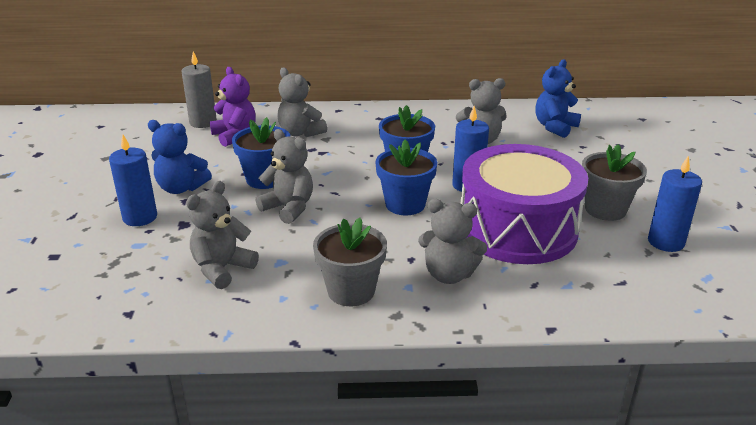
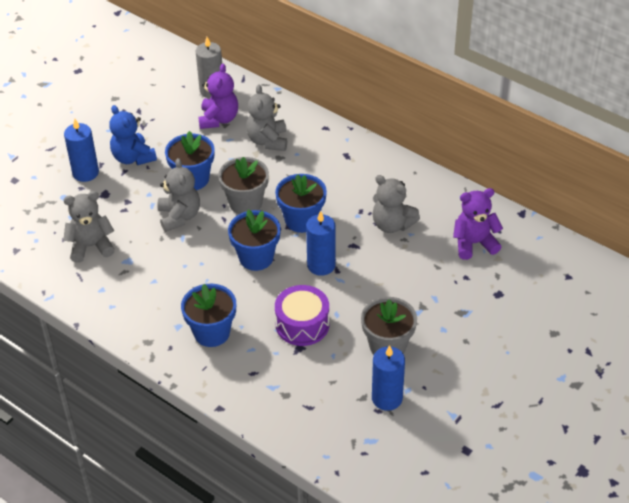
camera: 40 degrees right, 15 degrees up
(351, 291) = (142, 308): grey flower pot -> grey flower pot (245, 203)
(449, 274) = (212, 332): grey teddy bear -> blue flower pot
(517, 229) = (302, 324): purple drum -> purple drum, size x0.53
(555, 127) = (474, 243): blue teddy bear -> purple teddy bear

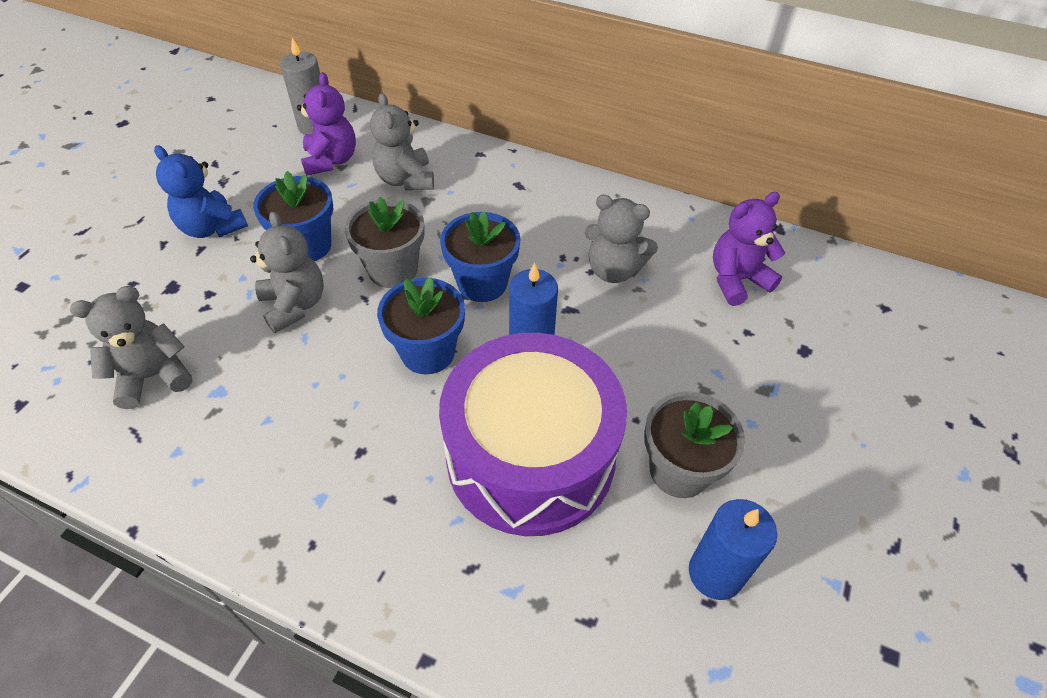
camera: 15 degrees left, 5 degrees up
(85, 173) = (139, 259): blue candle -> none
(212, 332) = (381, 500): blue flower pot -> none
(302, 324) = (530, 456): purple drum -> purple drum, size x1.87

